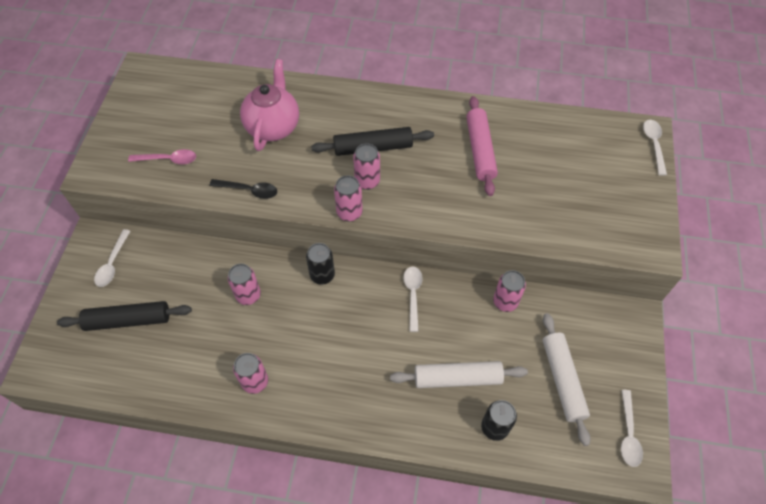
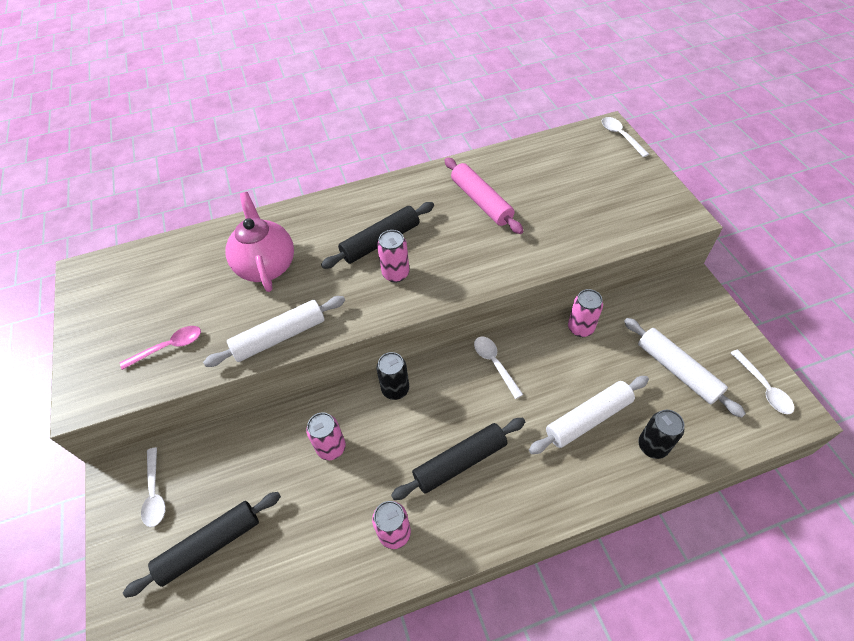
camera: 25 degrees left, 5 degrees down
(249, 190) = (279, 337): black spoon -> white rolling pin
(335, 357) = (460, 462): none -> black rolling pin
(349, 212) = (398, 310): pink can -> none

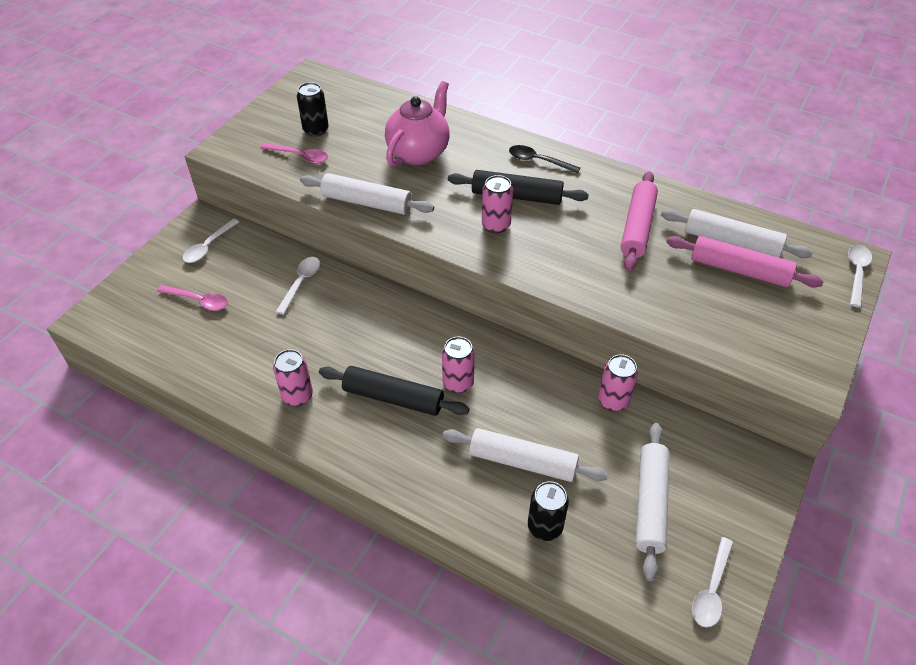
camera: 45 degrees right, 5 degrees down
(210, 545) = (198, 301): black rolling pin -> pink spoon
(331, 448) = (329, 312): pink can -> pink can (458, 383)
(360, 205) = (538, 161): none -> black spoon
(395, 389) = (415, 315): black can -> black can (316, 130)
(494, 364) = (507, 363): white spoon -> white spoon (301, 283)
(541, 168) = (731, 242): none -> white rolling pin
(568, 182) = (739, 270): none -> pink rolling pin

